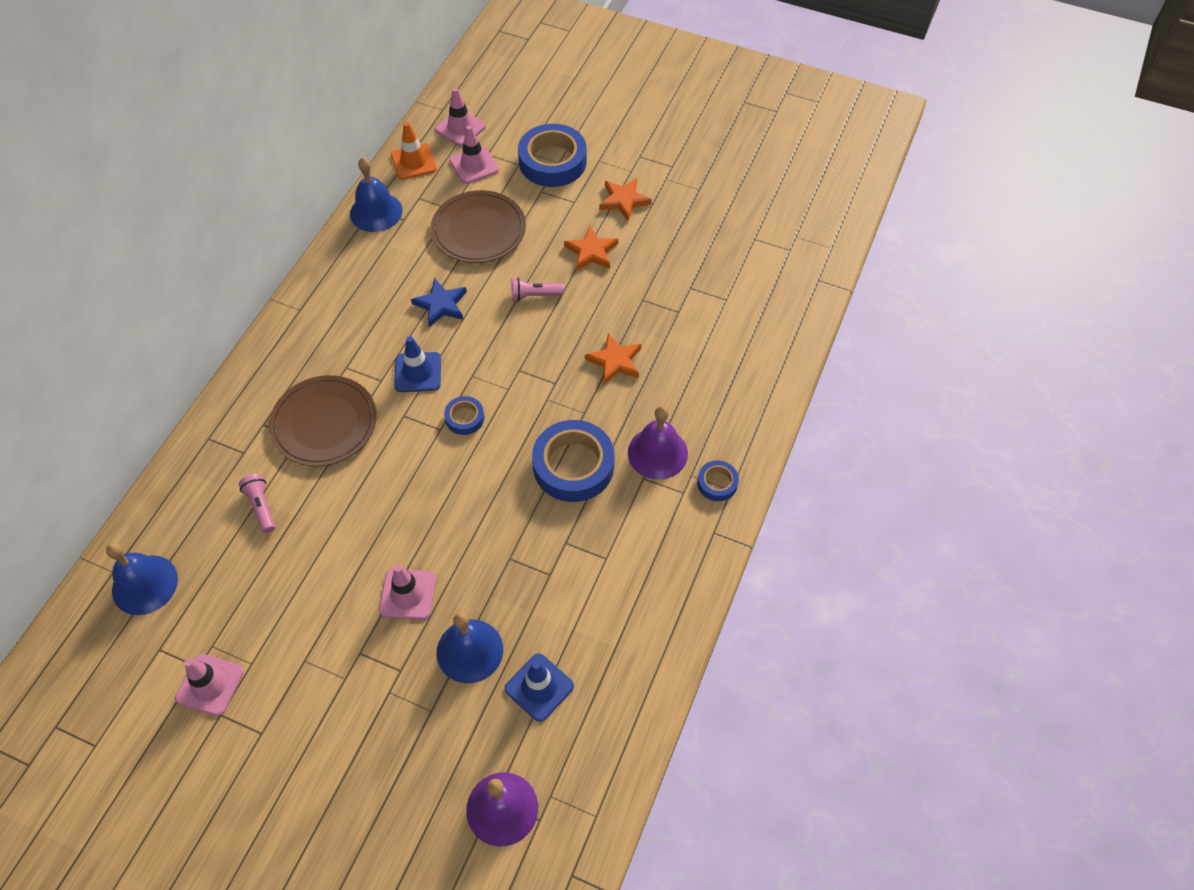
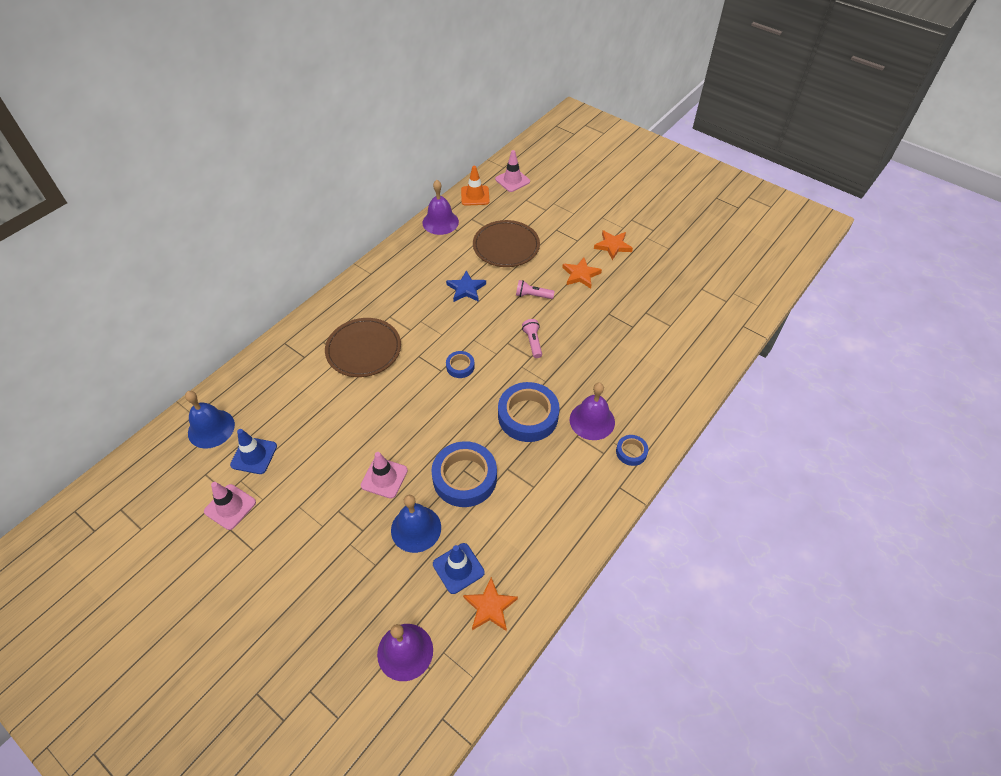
camera: 15 degrees right, 5 degrees down
(261, 506) = (304, 395): pink flashlight -> pink flashlight (533, 342)
(376, 212) = (440, 222): blue bell -> purple bell
(418, 372) = (437, 329): blue traffic cone -> blue traffic cone (254, 455)
(474, 165) = (515, 205): pink traffic cone -> none
(552, 161) = (569, 212): blue tape -> blue tape (464, 478)
(615, 361) = (577, 351): orange star -> orange star (490, 607)

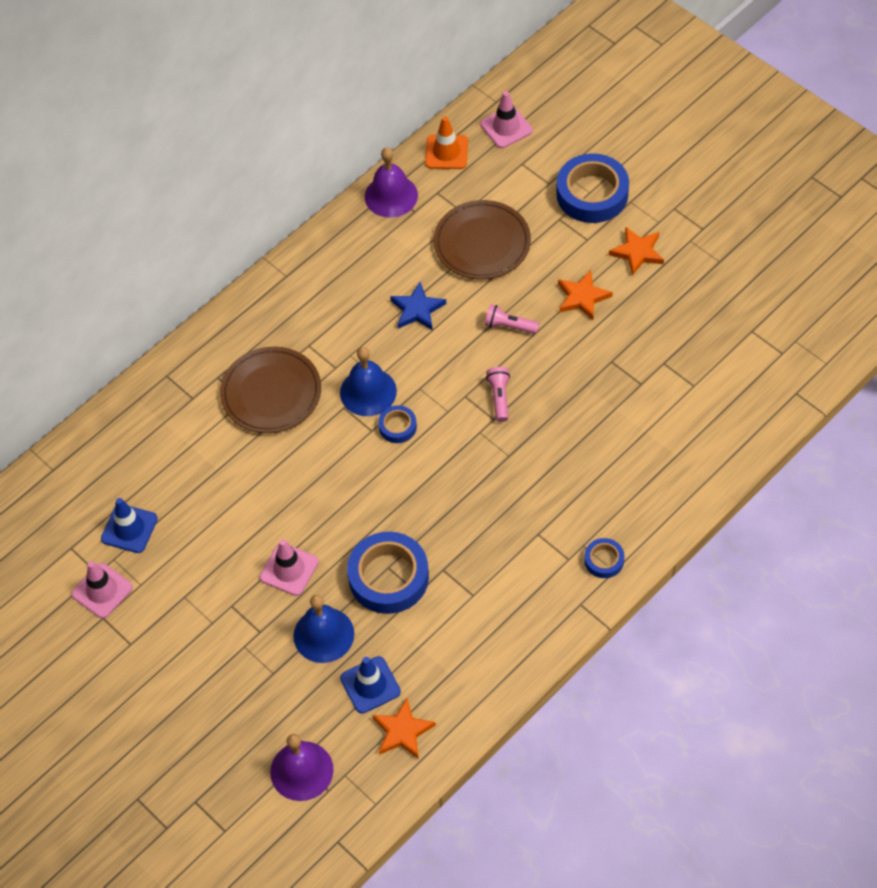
camera: 10 degrees right, 5 degrees up
(211, 428) = (75, 489): blue bell -> blue bell (368, 392)
(528, 416) = (478, 502): blue tape -> blue tape (592, 194)
(592, 420) = (561, 515): purple bell -> none

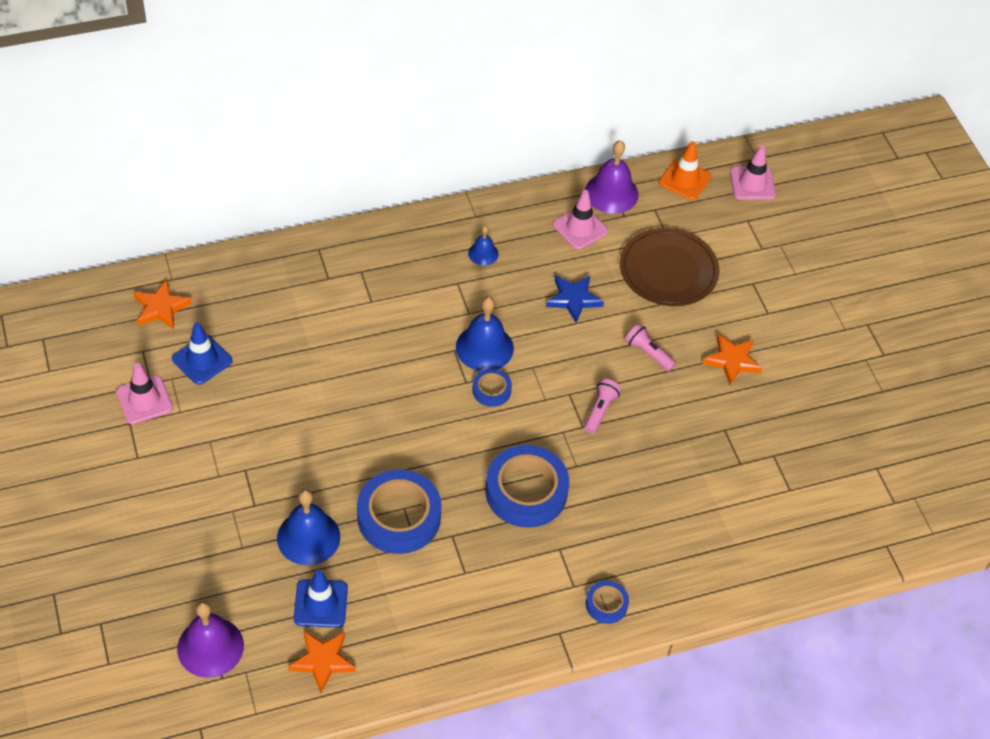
camera: 20 degrees right, 5 degrees down
(271, 393) = (399, 307): brown plate -> none
(289, 569) = (315, 465): pink traffic cone -> pink traffic cone (580, 228)
(314, 307) = (483, 253): none -> blue bell
(592, 194) = (797, 276): blue tape -> blue tape (526, 491)
(637, 252) = (808, 346): orange star -> orange star (161, 308)

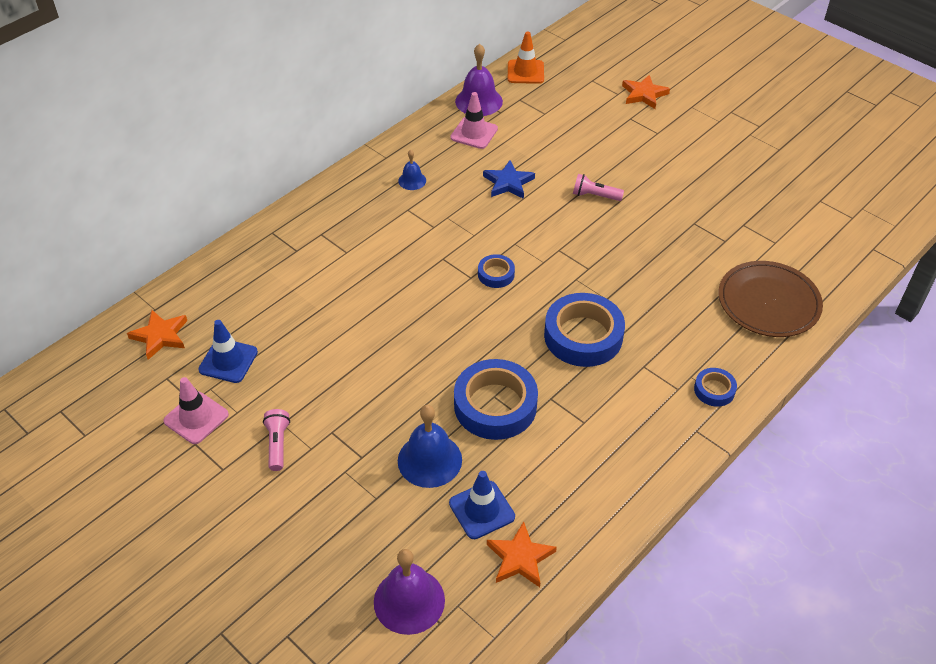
camera: 25 degrees left, 5 degrees down
(484, 347) = (466, 246): blue bell -> none
(600, 411) = (592, 251): pink flashlight -> pink flashlight (278, 444)
(668, 270) = (563, 135): brown plate -> brown plate (768, 302)
(732, 361) = (659, 174): orange star -> orange star (644, 94)
(752, 183) = (575, 56): pink traffic cone -> none

